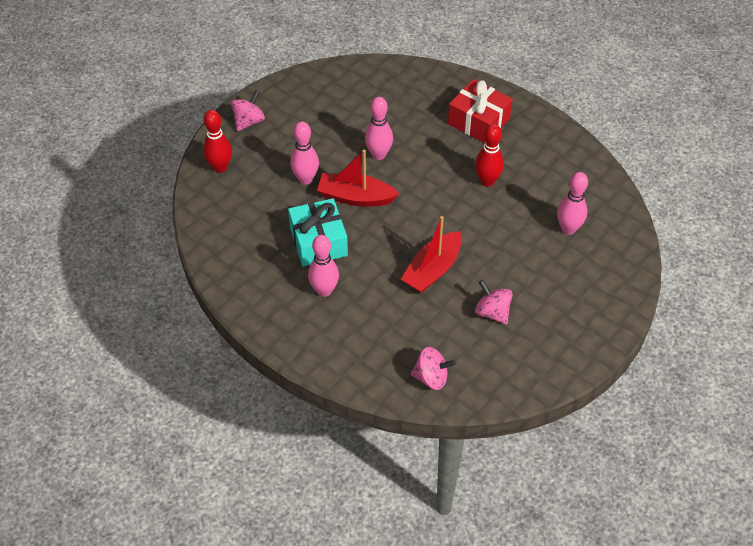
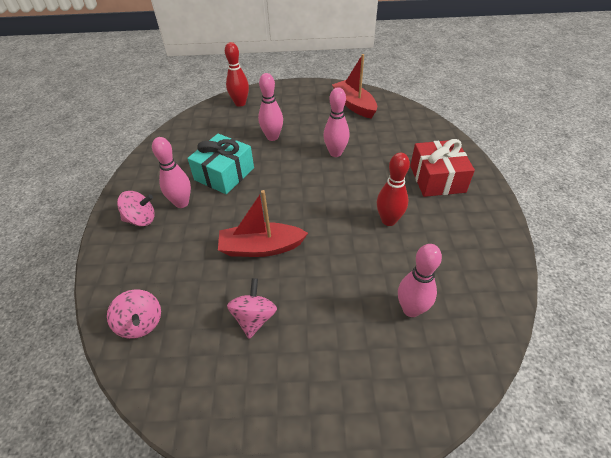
camera: 50 degrees right, 5 degrees down
(249, 121) = (289, 92): pink spinning top -> pink spinning top (141, 219)
(355, 197) = (284, 166): red boat -> red boat (354, 105)

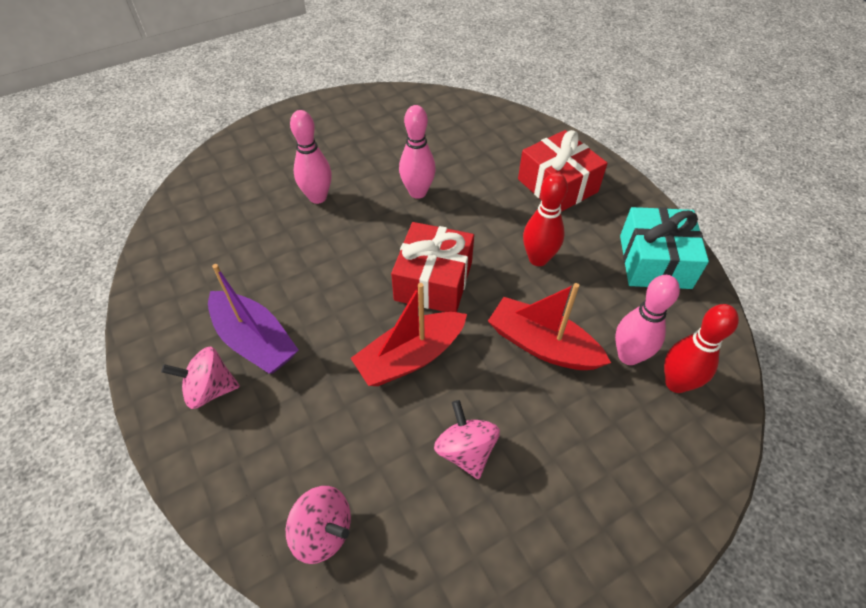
camera: 30 degrees left, 5 degrees up
(141, 219) = (210, 389): pink spinning top -> pink spinning top turned 150 degrees counterclockwise
(182, 203) = (255, 341): pink bowling pin -> purple boat
(224, 174) = (287, 275): turquoise gift -> turquoise gift (655, 261)
(240, 103) = (233, 161): red bowling pin -> red bowling pin (676, 383)
(308, 208) = (433, 281): none -> red gift
(354, 105) = (397, 117): red boat -> red boat (542, 345)

